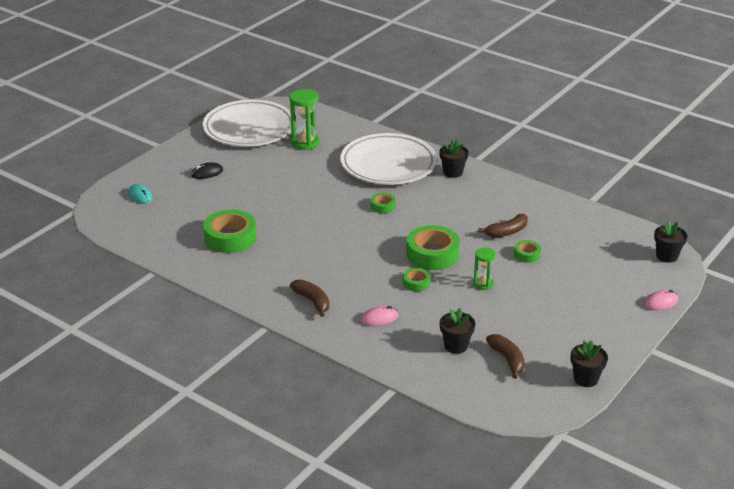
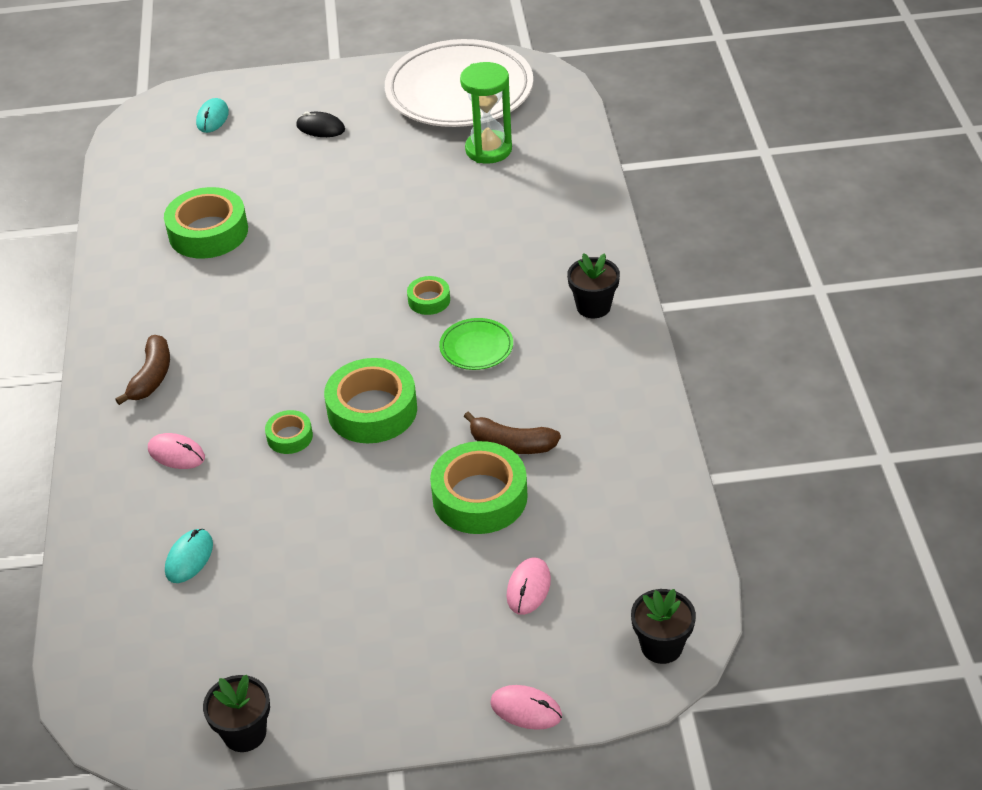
camera: 50 degrees right, 10 degrees up
(388, 164) = (534, 242): white plate -> none
(433, 210) = (476, 347): none -> green plate
(456, 346) = (189, 558): black flower pot -> turquoise mouse
(483, 284) = (358, 498): green hourglass -> none
(507, 359) = (209, 626): brown banana -> none
(527, 255) = (479, 497): green tape -> green tape, size x1.99
(595, 269) = (528, 588): none -> pink mouse

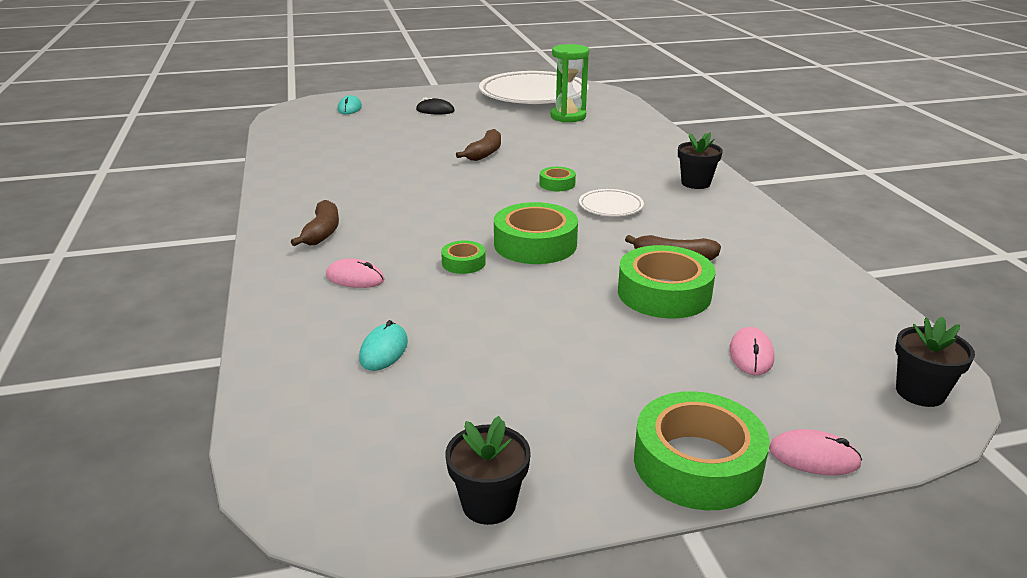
camera: 10 degrees left, 15 degrees down
(208, 232) = (358, 157): green tape -> green tape (697, 463)
(360, 231) = (484, 153): none -> brown banana
(476, 347) = (610, 206): green plate -> white plate

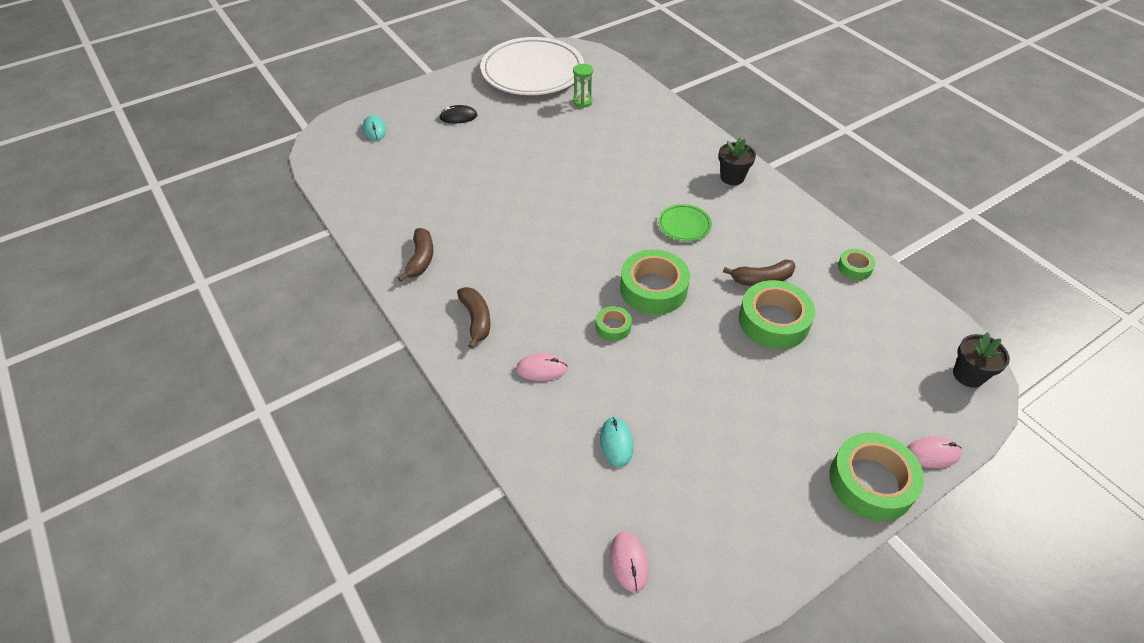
camera: 20 degrees left, 20 degrees up
(484, 153) = (543, 175): brown banana -> brown banana (421, 259)
(489, 504) = (770, 560): black flower pot -> none
(557, 184) = (627, 205): green tape -> green tape (854, 268)
(568, 117) = (582, 102): green hourglass -> green hourglass, size x0.60
(610, 206) = (684, 225): white plate -> green plate
(751, 354) = (858, 370): pink mouse -> pink mouse (629, 562)

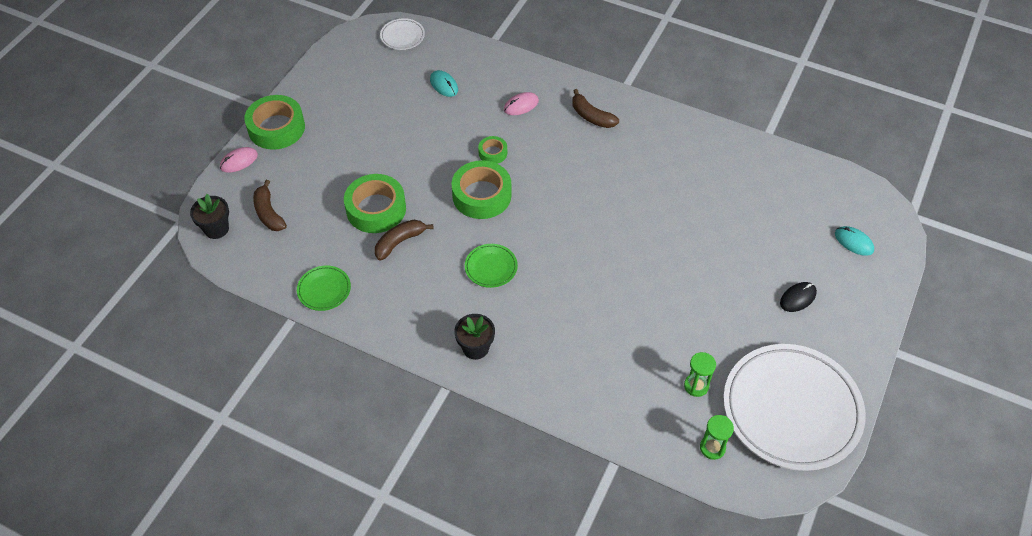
camera: 150 degrees right, 5 degrees up
(421, 259) = (674, 140): brown banana -> brown banana (269, 213)
(601, 74) = (712, 448): none -> green hourglass
(629, 562) = (402, 36): pink mouse -> white plate
(854, 268) = (324, 290): green tape -> green plate

